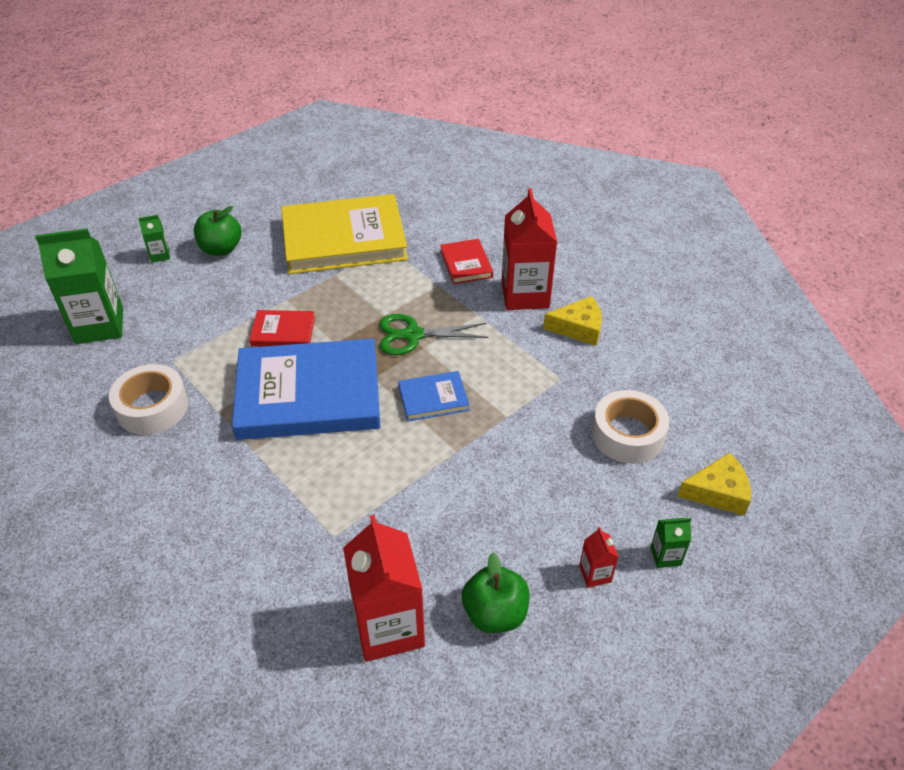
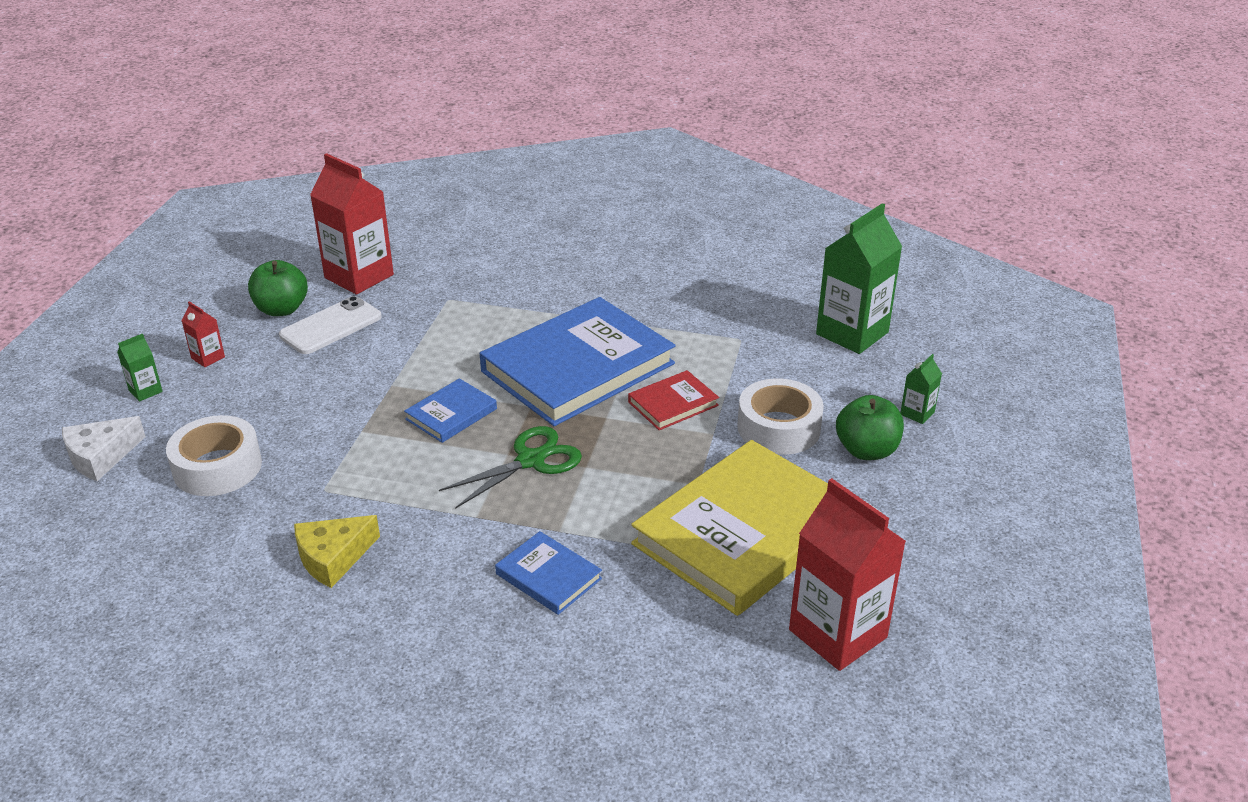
camera: 145 degrees right, 10 degrees down
(152, 407) = (702, 305): white tape -> white tape (778, 428)
(462, 556) = (331, 326): none -> white phone
(466, 264) = (548, 576): red book -> blue book
(525, 295) = (433, 570): red carton -> red carton (837, 634)
(718, 492) = (100, 456): yellow cheese -> white cheese

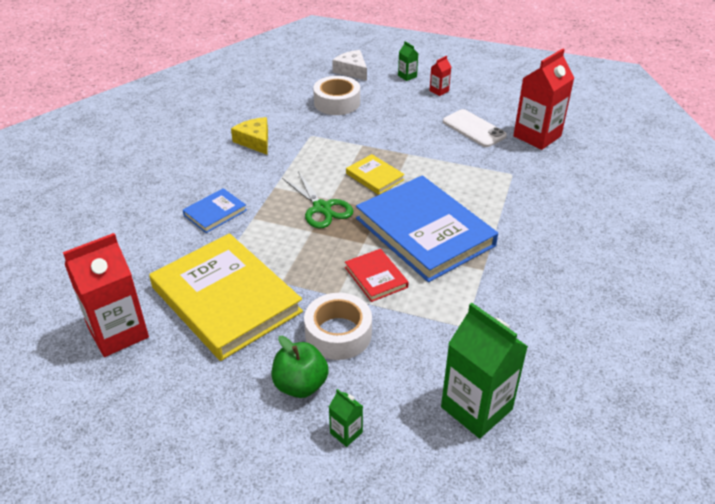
camera: 95 degrees right, 5 degrees up
(281, 309) = (492, 110): green apple -> none
(451, 414) = (374, 177): blue book -> yellow book

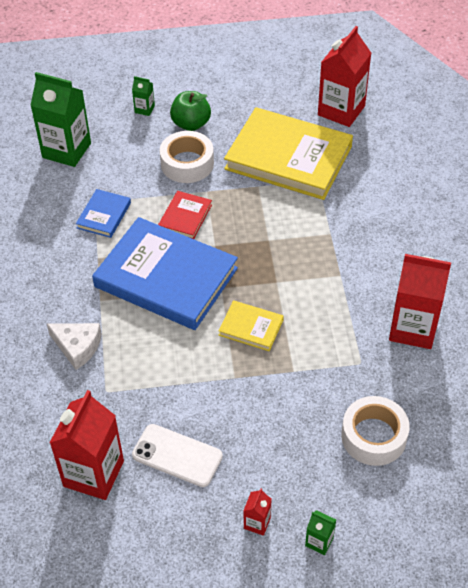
camera: 155 degrees right, 10 degrees up
(215, 213) = (368, 226): blue book -> blue book (104, 215)
(255, 141) = (413, 328): yellow cheese -> red carton
(322, 208) = (277, 268): green scissors -> none
(352, 71) = (403, 520): white cheese -> white cheese (77, 347)
(376, 277) = (185, 217): red book -> red book turned 75 degrees clockwise

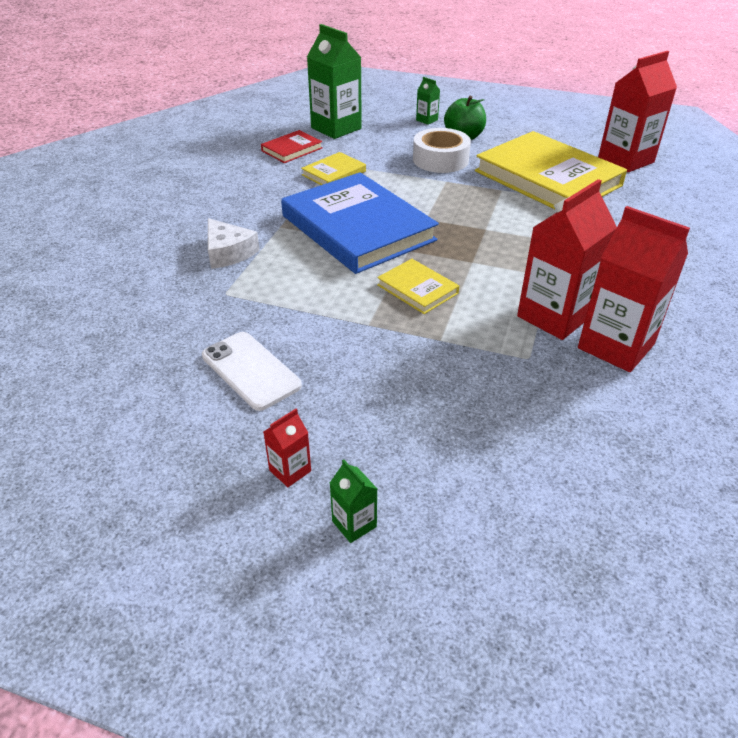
camera: 25 degrees right, 10 degrees down
(93, 473) = (151, 355): red carton -> red carton (554, 316)
(104, 215) = (334, 173): blue book -> yellow book
(185, 217) = (410, 192): red book -> red book (292, 149)
(373, 436) = (502, 435): white tape -> none

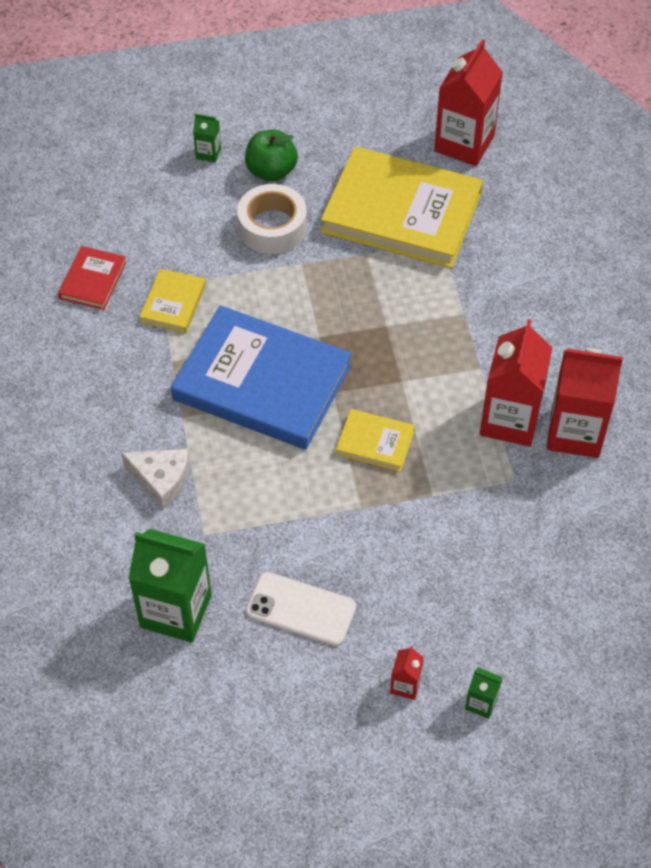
camera: 30 degrees left, 15 degrees up
(336, 128) = (113, 216): green carton -> green carton (176, 611)

